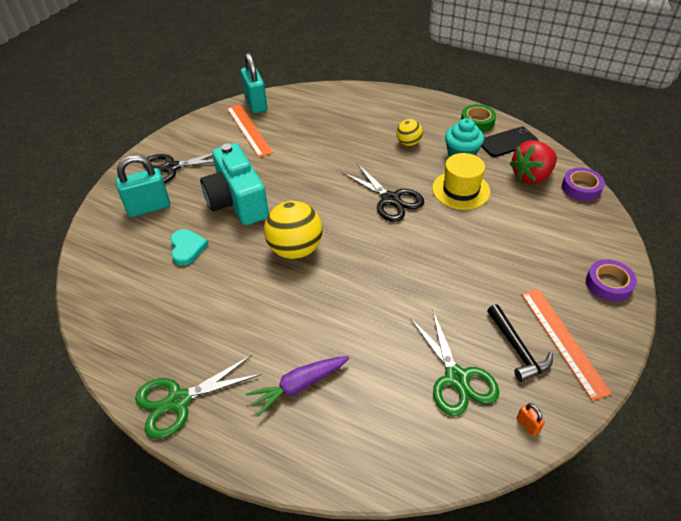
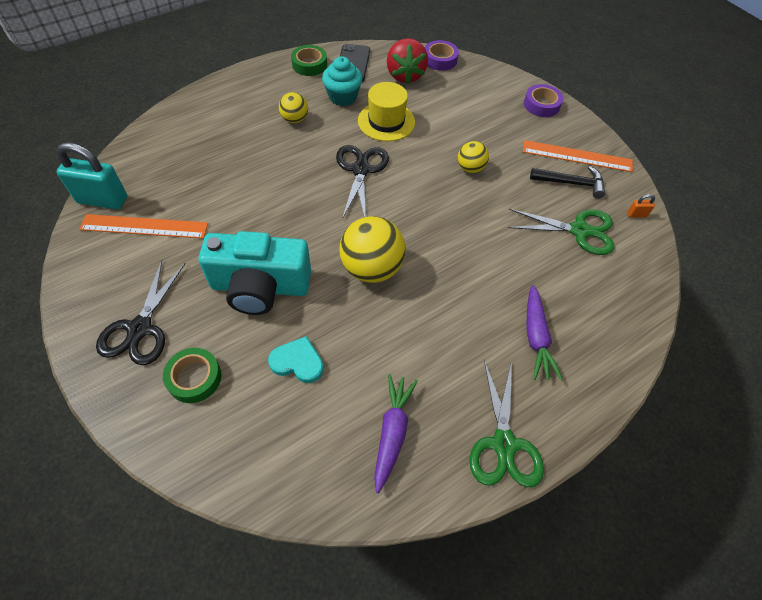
camera: 65 degrees left, 10 degrees up
(149, 207) = (194, 378): turquoise padlock -> green tape
(156, 324) = (392, 432): none -> purple carrot
(391, 200) = (360, 169): black scissors -> black scissors turned 75 degrees counterclockwise
(460, 264) = (470, 168): none -> yellow ball

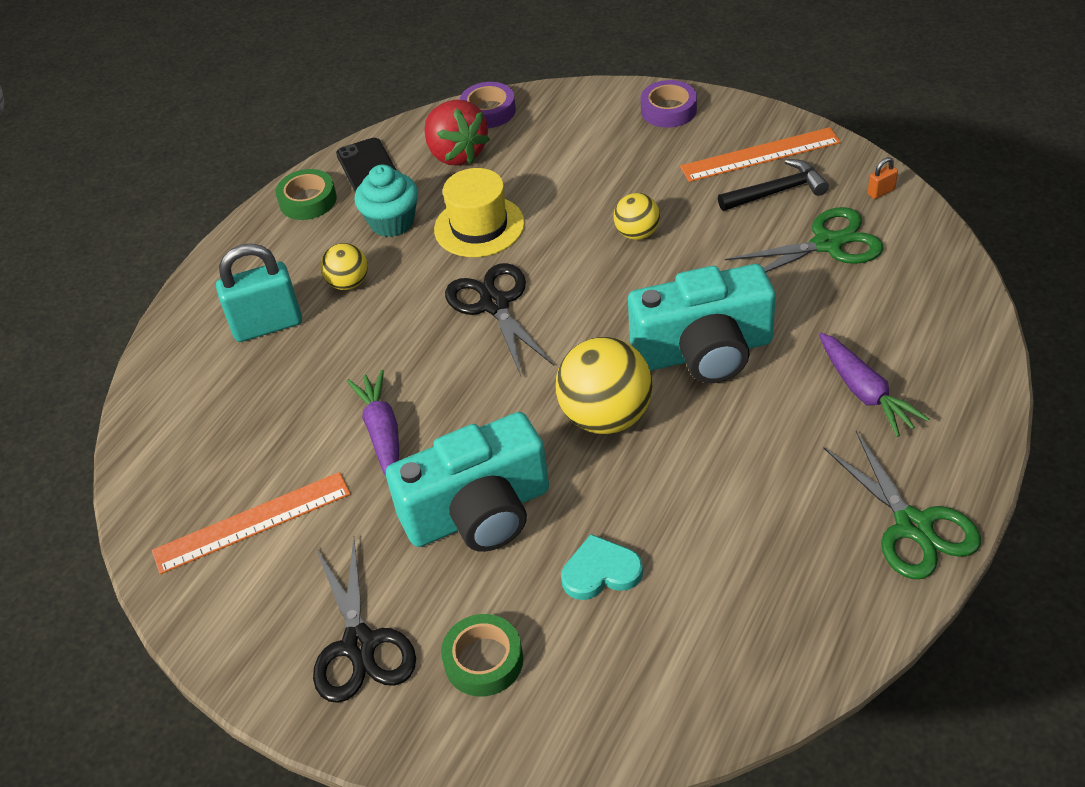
camera: 20 degrees left, 10 degrees down
(102, 200) = (159, 520): turquoise padlock -> turquoise padlock (267, 325)
(392, 432) = (777, 584): purple carrot -> purple carrot (382, 433)
(456, 259) = (704, 351): none -> turquoise camera

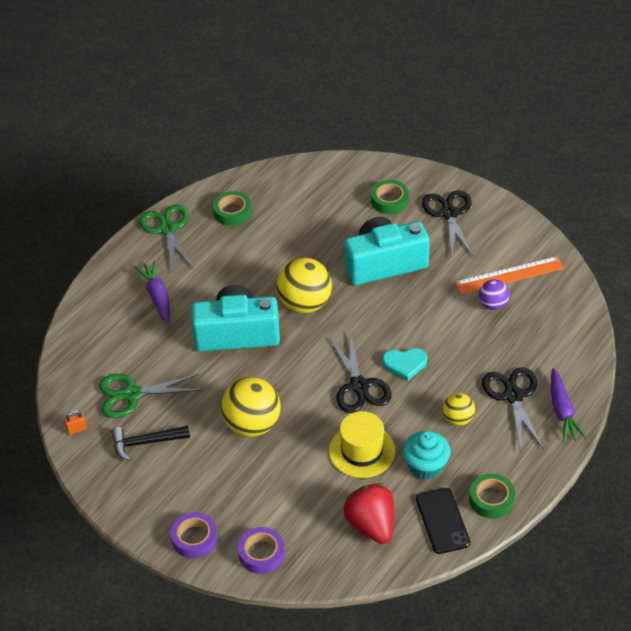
camera: 175 degrees left, 0 degrees up
(267, 325) = (513, 395): turquoise padlock -> black scissors
(286, 462) = (493, 305): none -> purple ball
(382, 433) = (436, 313): purple carrot -> purple carrot (562, 411)
(488, 111) = (340, 568): purple tape -> purple tape (261, 554)
(601, 572) = (326, 229): turquoise heart -> turquoise heart (405, 364)
(637, 233) = (252, 425): yellow ball -> yellow ball, size x1.82
(760, 154) = (143, 479): orange ruler -> none
(800, 584) = (232, 212): none -> green tape

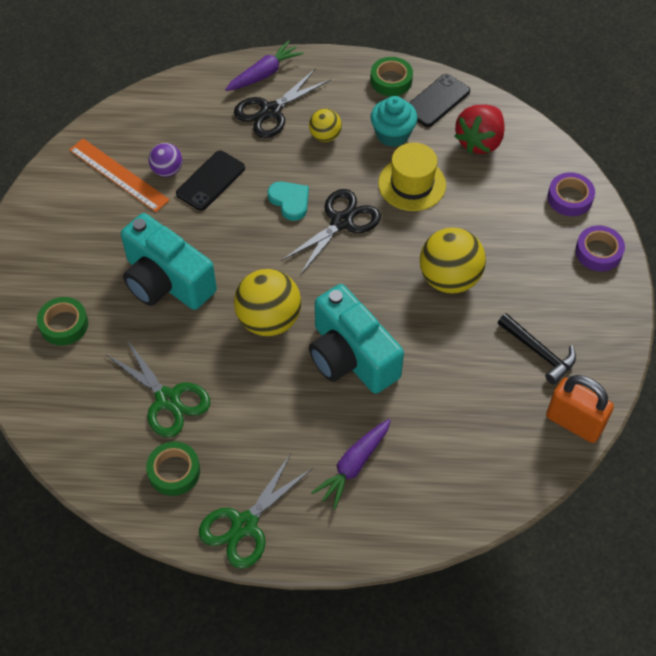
camera: 125 degrees left, 10 degrees up
(77, 429) = (574, 422): orange padlock -> orange padlock, size x2.41
(131, 395) = (496, 402): green scissors -> green scissors (168, 400)
(449, 213) = (54, 262): black scissors -> none
(462, 326) = (210, 181): none -> black phone

